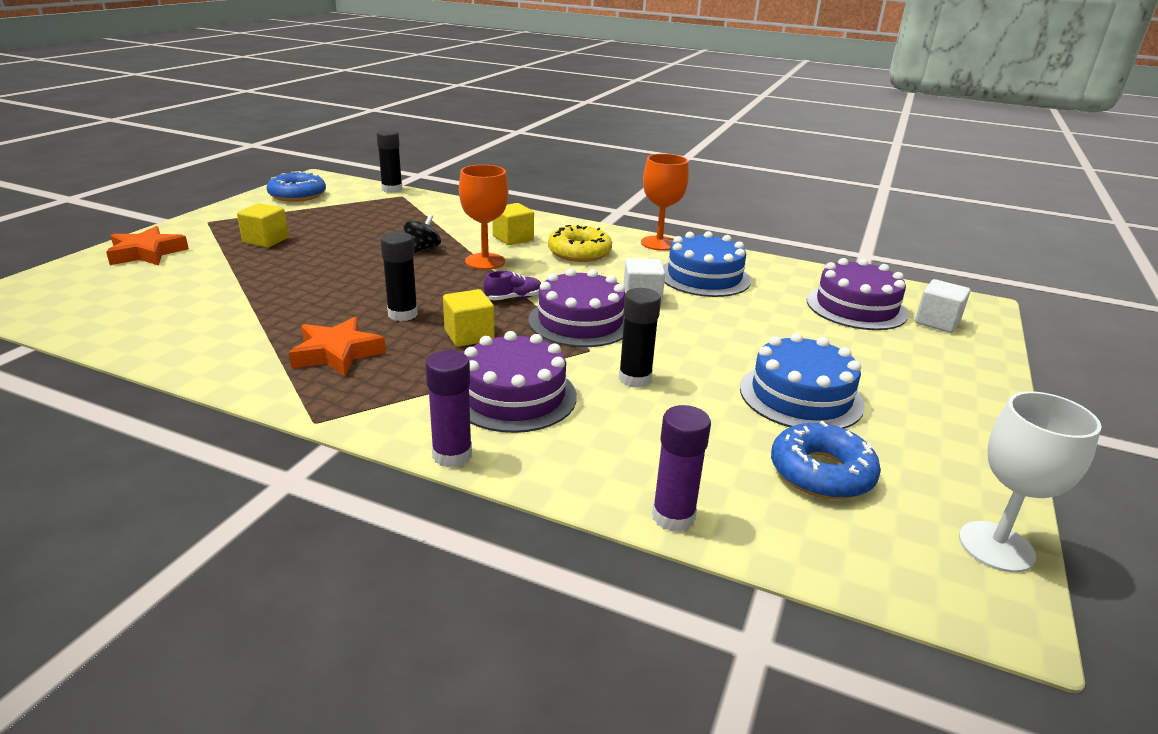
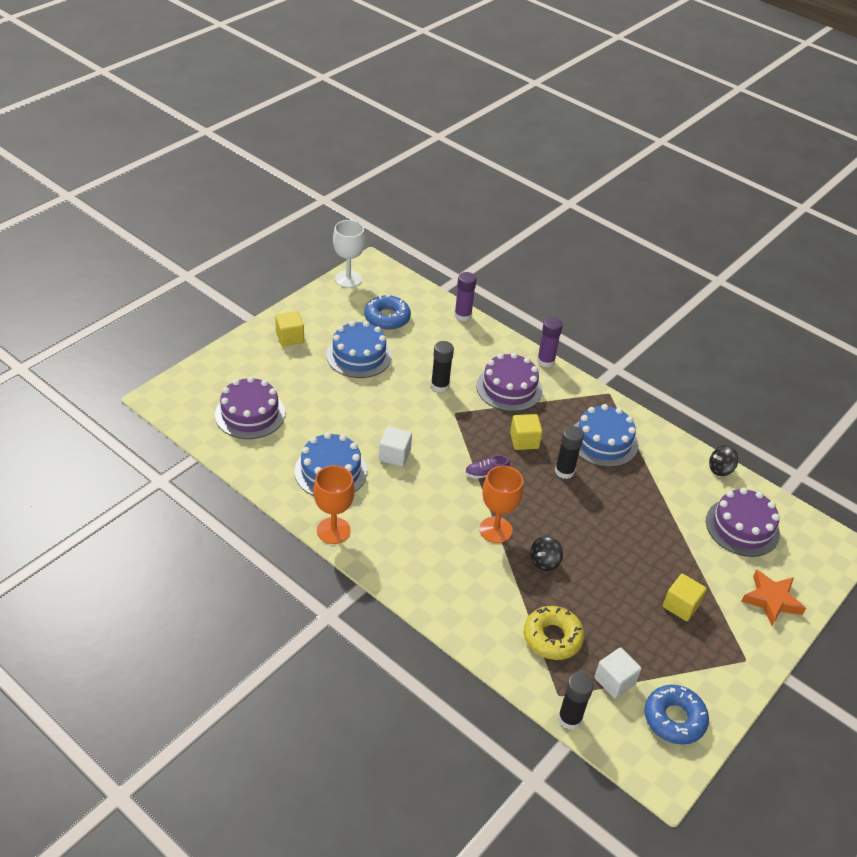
camera: 165 degrees left, 15 degrees up
(134, 349) = (720, 469): none -> black spinning top
(337, 353) = (603, 441): orange star -> blue cake
(513, 238) = (462, 566): yellow cube -> yellow cube (290, 337)
(579, 252) = (412, 528): yellow donut -> yellow donut (552, 637)
(580, 321) = (449, 439): purple cake -> purple cake (742, 527)
(937, 322) = (212, 389): white cube -> white cube (614, 681)

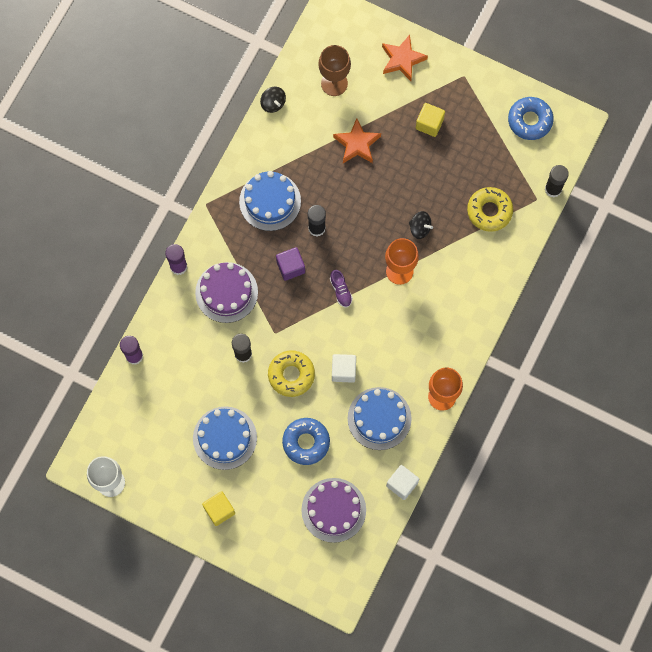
camera: 100 degrees left, 30 degrees up
(387, 318) = (161, 427): blue donut -> blue donut (306, 442)
(405, 415) = (291, 375): none -> yellow donut
(524, 441) = (290, 267): yellow cube -> purple cube
(614, 681) = (512, 163): white cube -> white cube (402, 484)
(662, 530) = (357, 144): none -> orange star
(742, 527) = (334, 83): purple cake -> brown goblet

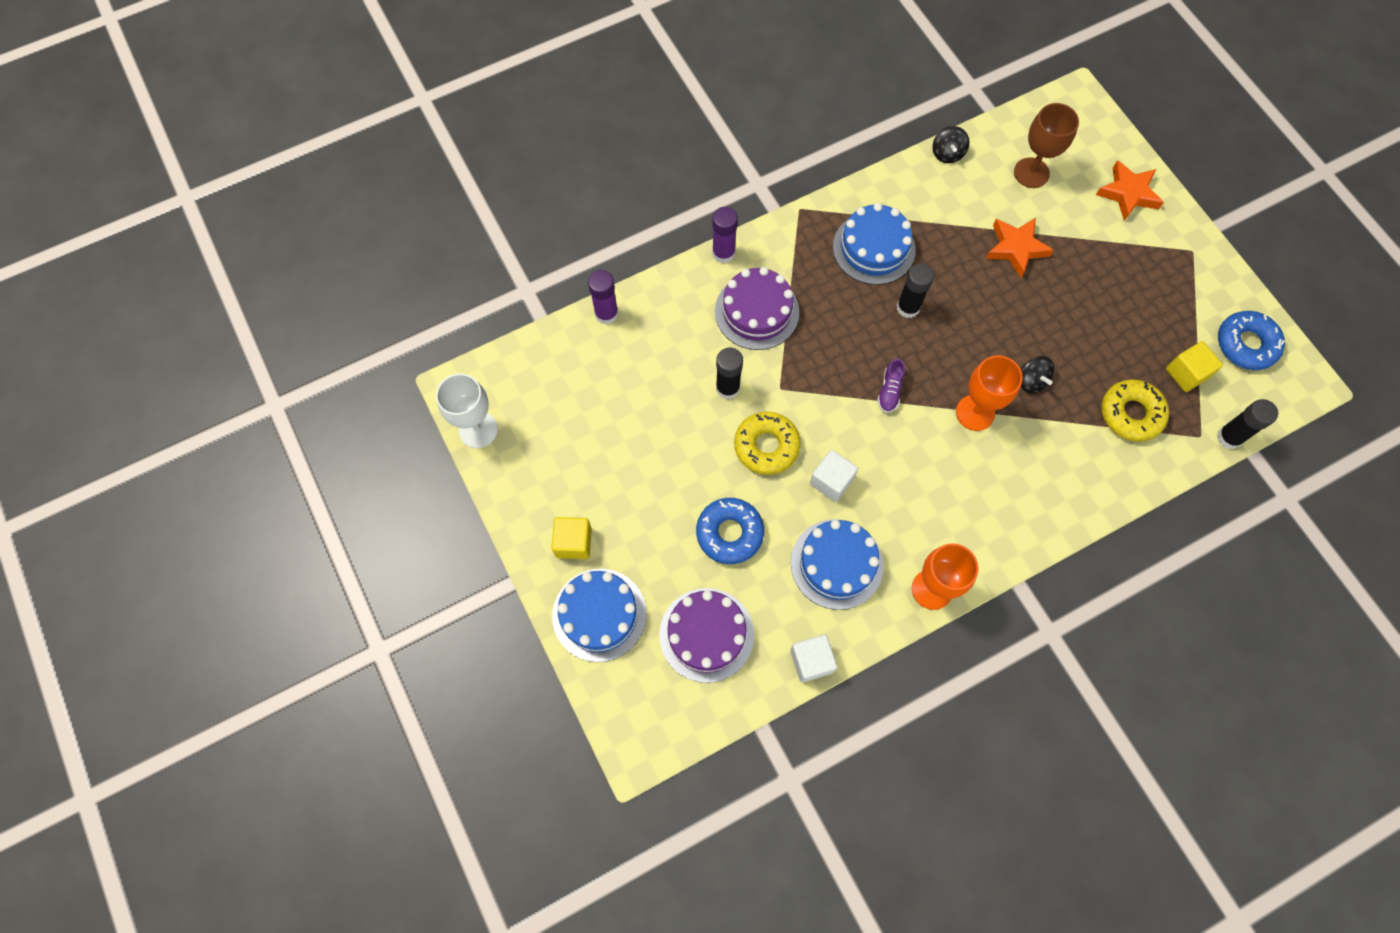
camera: 35 degrees right, 5 degrees down
(224, 438) = (640, 465): blue cake -> blue cake (599, 614)
(290, 267) = (849, 330): purple cube -> none
(429, 124) = (1117, 277): yellow cube -> yellow cube (1186, 373)

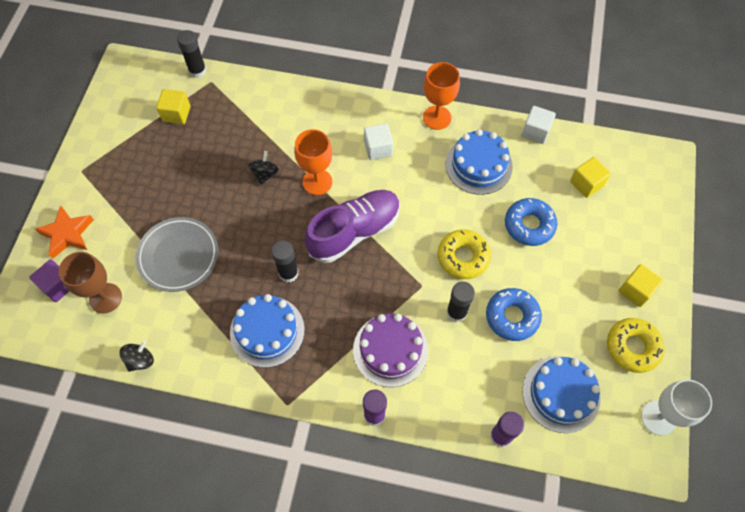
camera: 140 degrees left, 5 degrees down
(599, 614) = (646, 238): blue cake -> blue cake (561, 394)
(706, 634) = (586, 184): purple cake -> yellow cube
(831, 481) = (441, 208): white cube -> white cube (378, 148)
(889, 391) = (354, 232): purple shoe -> purple shoe, size x2.48
(1016, 248) = (178, 256): orange star -> grey plate
(1079, 153) = (58, 286): none -> purple cube
(1131, 414) = (232, 117): yellow donut -> yellow donut (632, 347)
(1246, 344) = (126, 103): blue donut -> blue donut (512, 317)

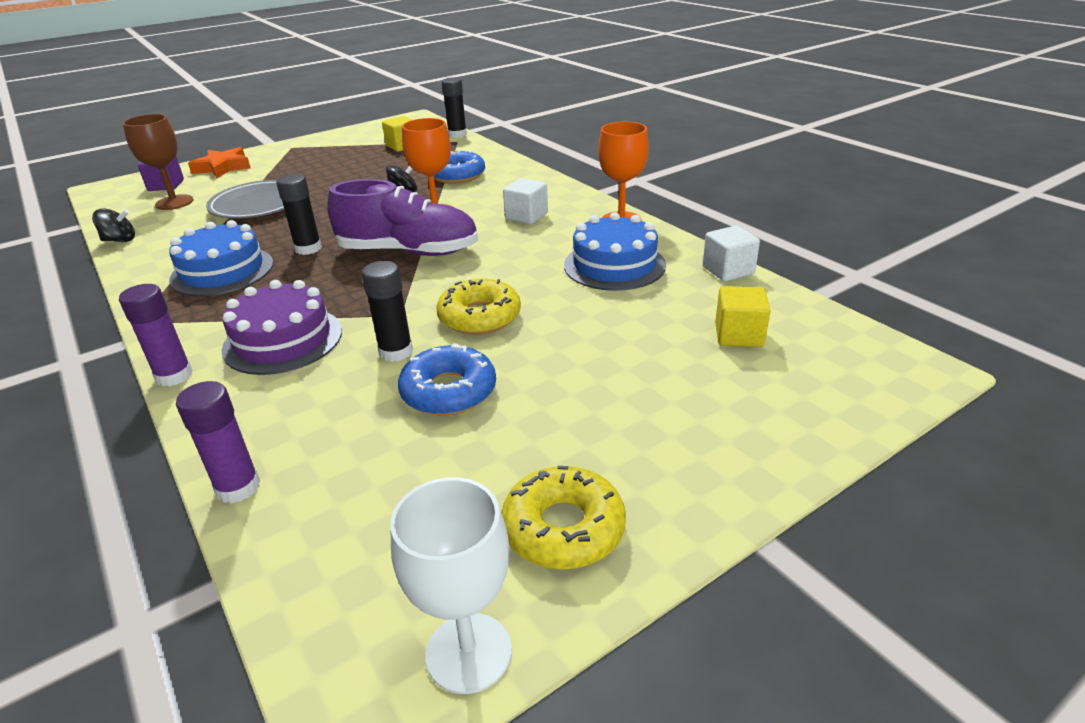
camera: 45 degrees right, 30 degrees down
(529, 225) = (601, 331): blue donut -> blue donut (457, 175)
(561, 394) = (378, 503): blue cake -> none
(635, 290) = (665, 469): yellow cube -> none

